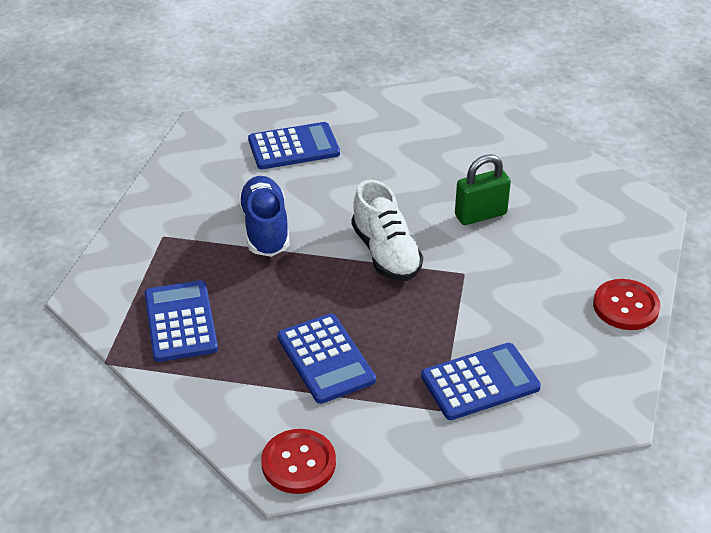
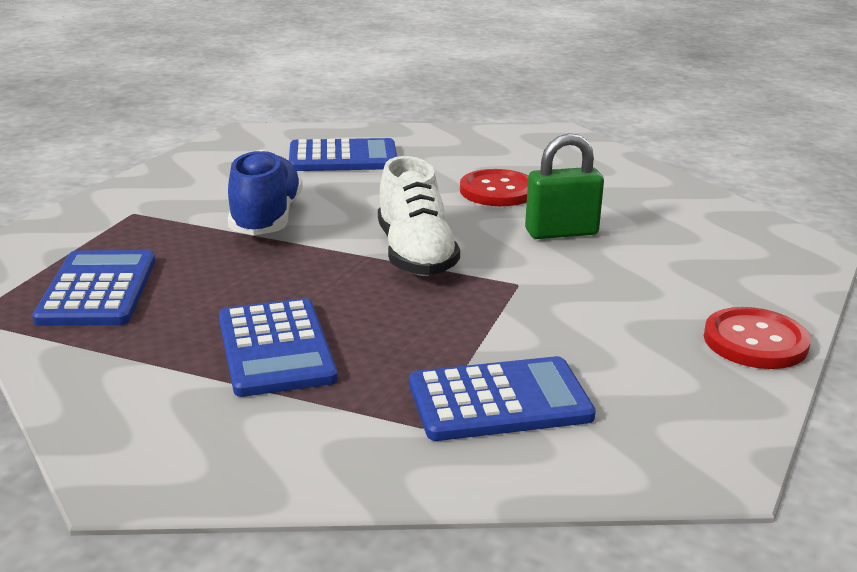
camera: 10 degrees right, 15 degrees down
(298, 463) = (163, 464): red button -> red button (497, 191)

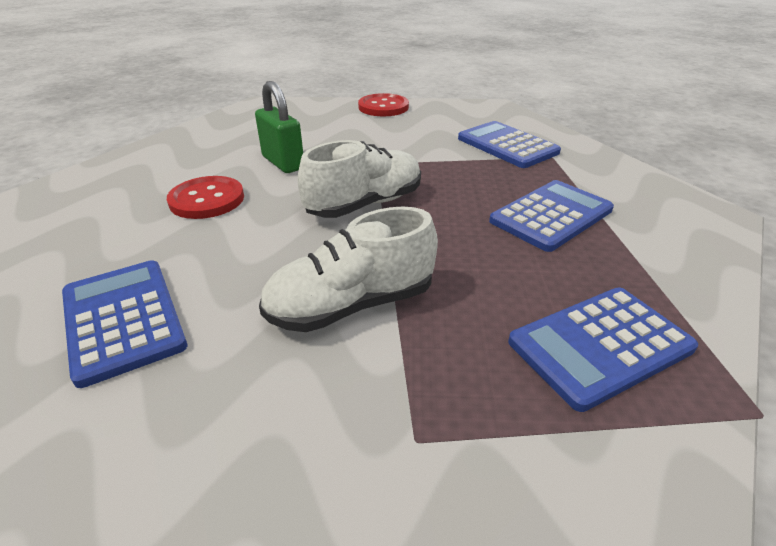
camera: 115 degrees left, 10 degrees up
(266, 219) = (351, 305): blue shoe -> white shoe

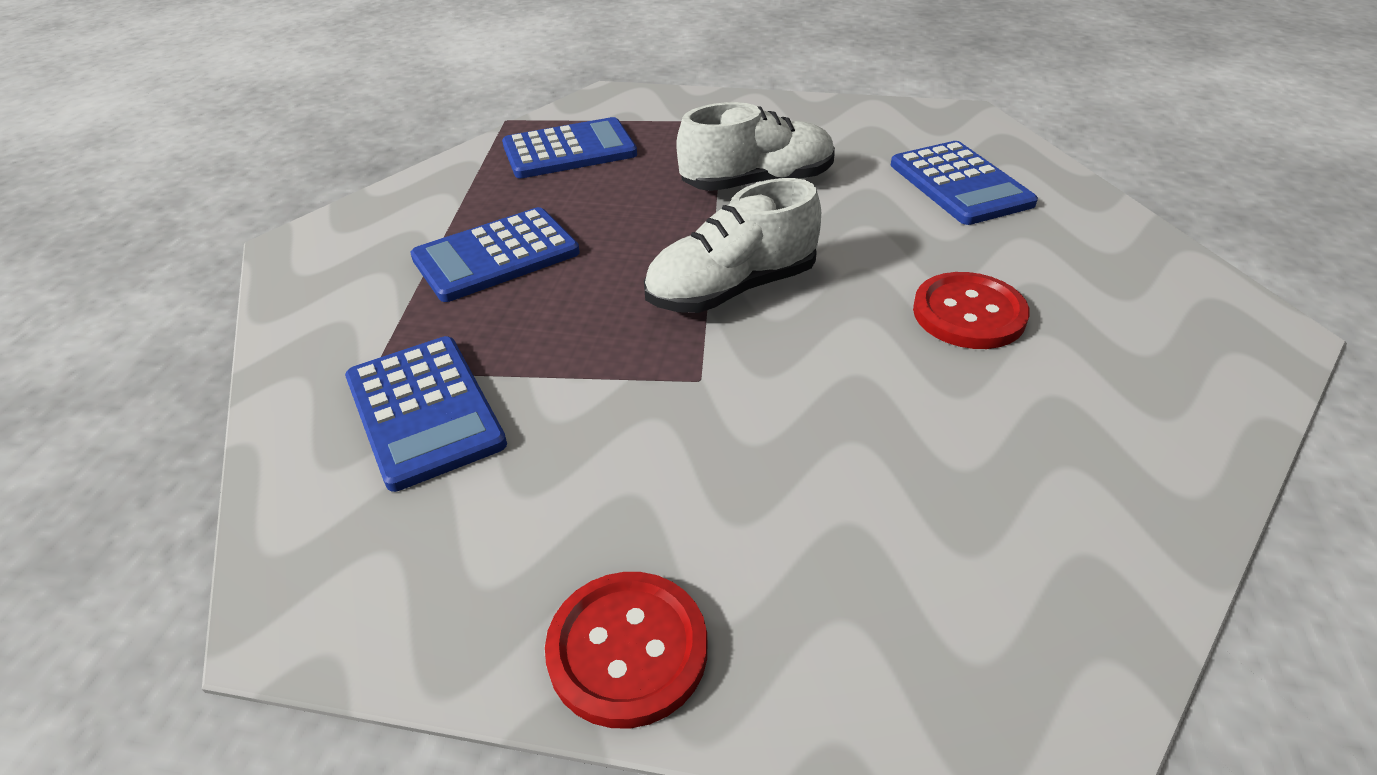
camera: 170 degrees left, 5 degrees up
(283, 163) = (876, 393): green padlock -> none

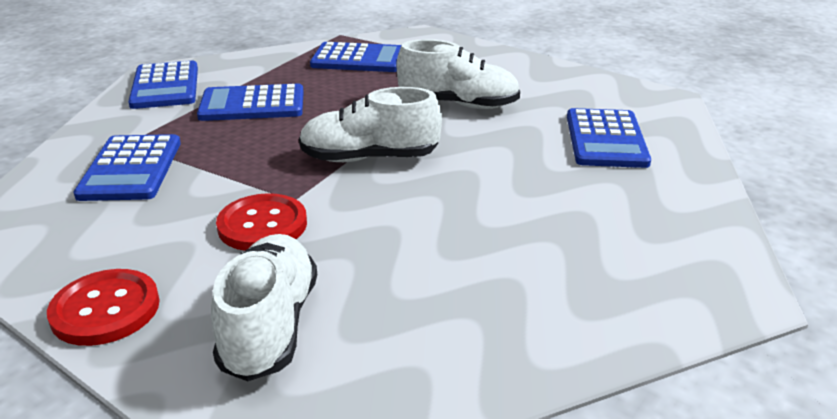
camera: 25 degrees right, 10 degrees down
(335, 262) = (165, 86): none -> blue calculator
(866, 576) = (270, 326): none -> white shoe
(969, 313) = (512, 215): red button -> red button (262, 225)

